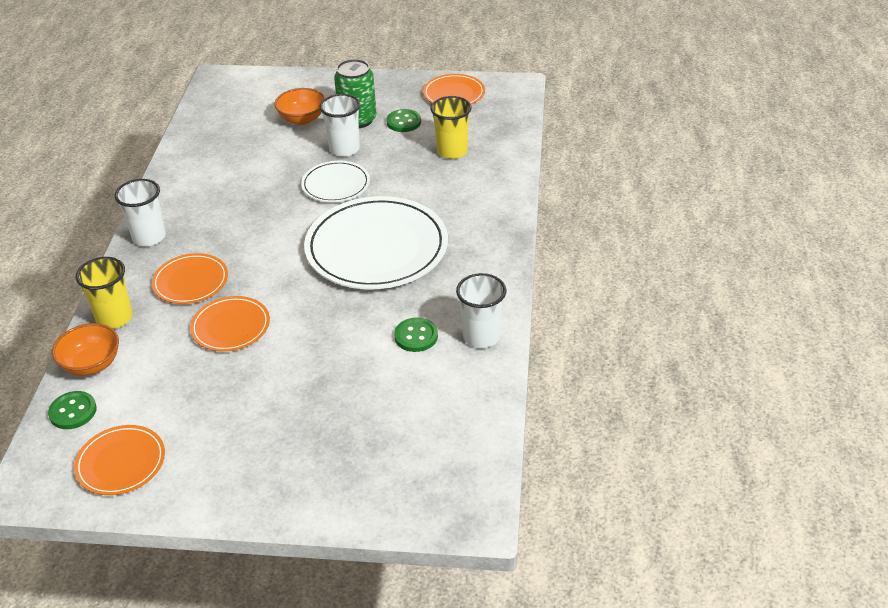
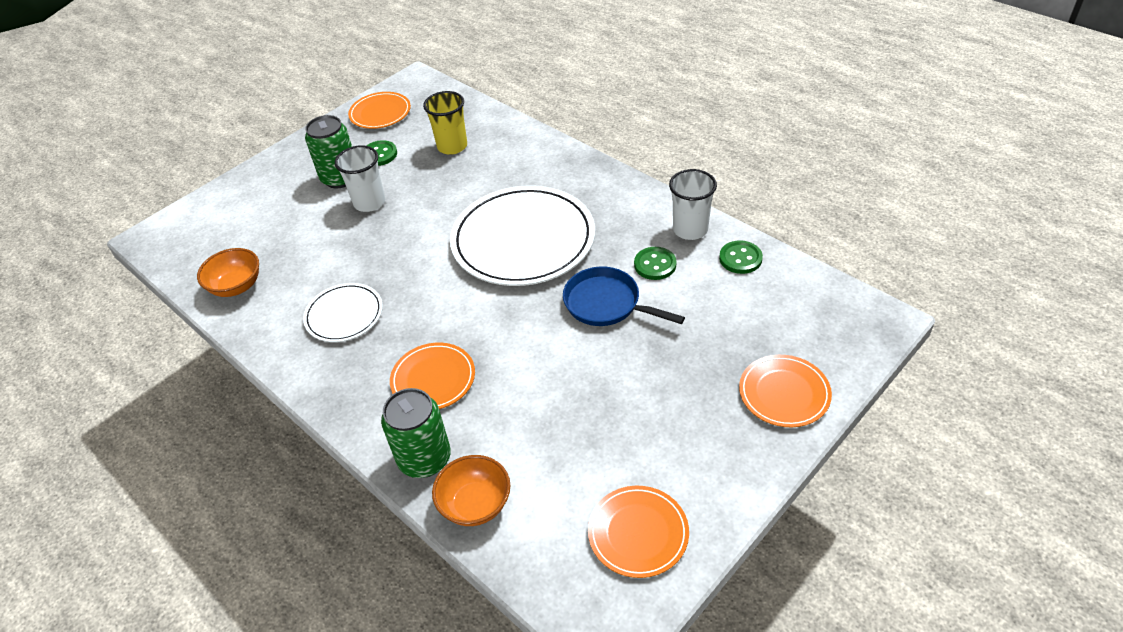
camera: 50 degrees left, 5 degrees up
(73, 411) = (531, 547): green button -> green button (740, 258)
(114, 318) = (424, 459): yellow cup -> green can
(149, 237) = (331, 384): white cup -> none
(230, 326) = (526, 375): orange plate -> orange plate (784, 393)
(302, 119) = (292, 209): orange bowl -> orange bowl (236, 286)
(336, 184) = (411, 228): white plate -> white plate (344, 315)
(344, 331) = (606, 303): none -> blue pan

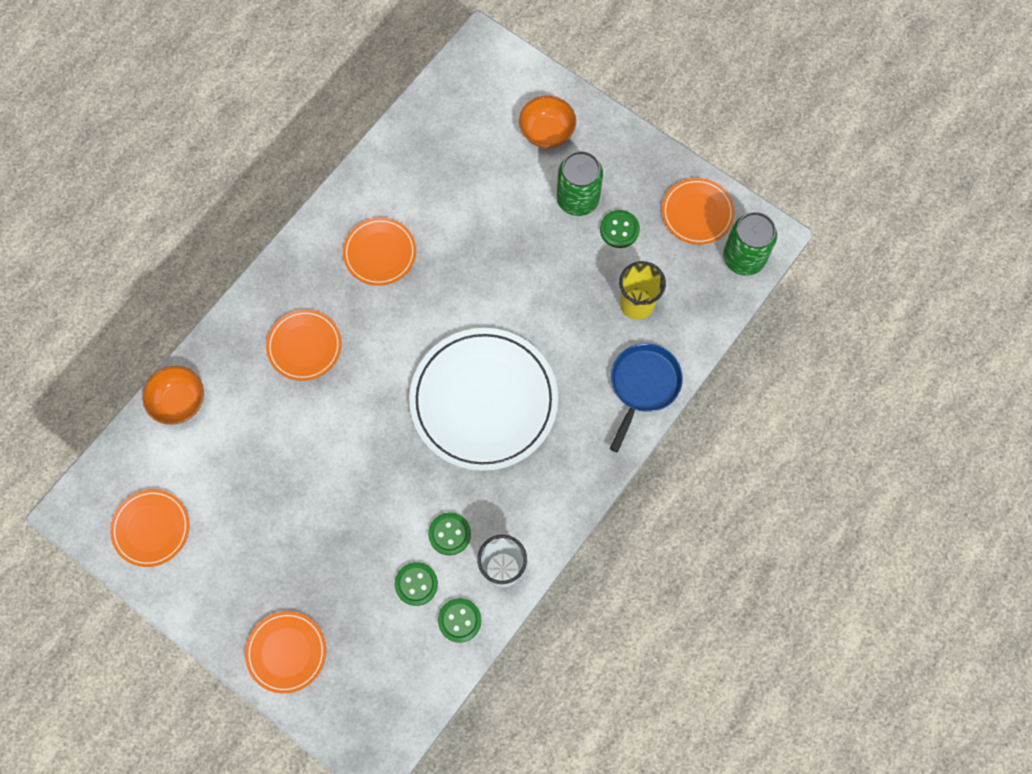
camera: 80 degrees right, 25 degrees up
(236, 286) = (416, 147): orange bowl -> orange bowl (547, 132)
(344, 315) = (380, 253): white plate -> orange plate
(369, 202) = (538, 238): white cup -> none
(424, 459) = (222, 355): green can -> green can (743, 258)
(606, 303) = (395, 489): blue pan -> blue pan (643, 385)
(705, 289) = (416, 584): none -> green button

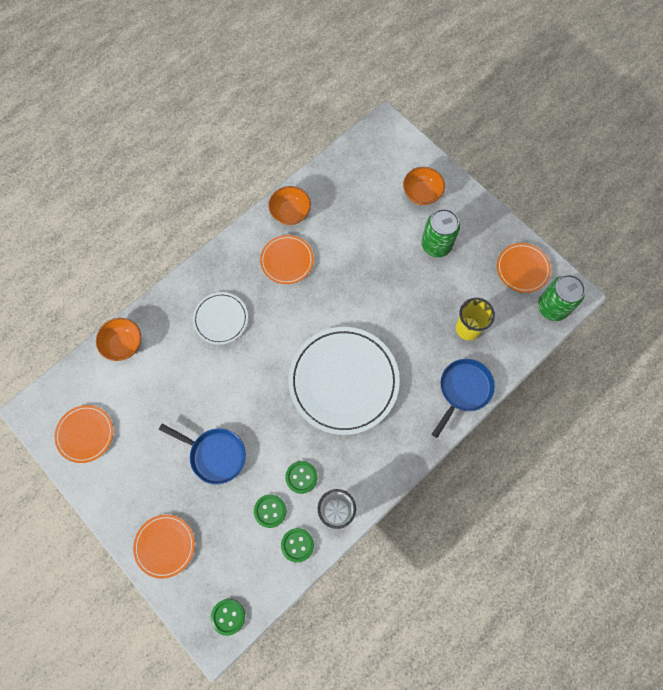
camera: 10 degrees right, 0 degrees up
(304, 346) = (221, 319): orange plate -> white plate
(330, 525) = (215, 455): none -> blue pan
(373, 187) = (290, 213): none -> orange bowl
(619, 230) = (463, 272): green button -> green button (228, 616)

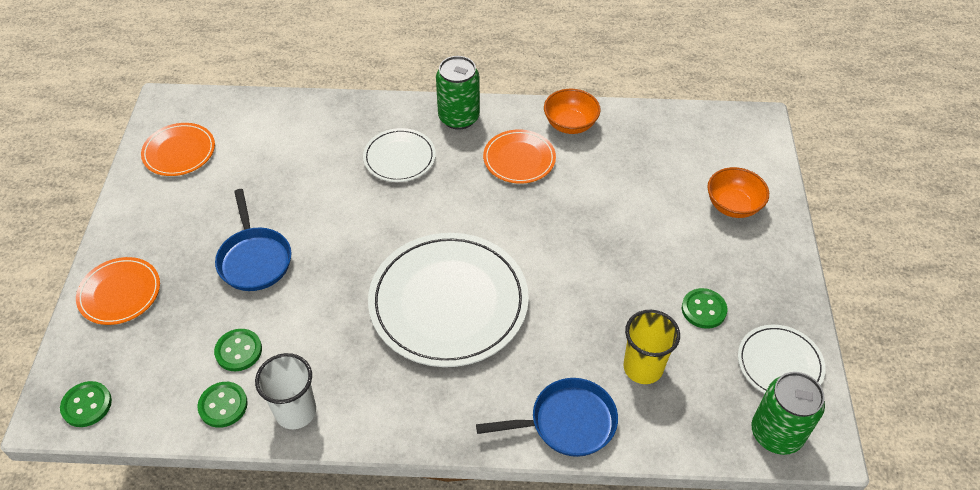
camera: 45 degrees right, 20 degrees down
(124, 344) = (295, 112): orange bowl -> none
(301, 477) = (303, 349): green button -> green button (703, 309)
(436, 245) = (696, 262): green can -> green can (459, 117)
(522, 269) = (779, 364): orange plate -> white plate

